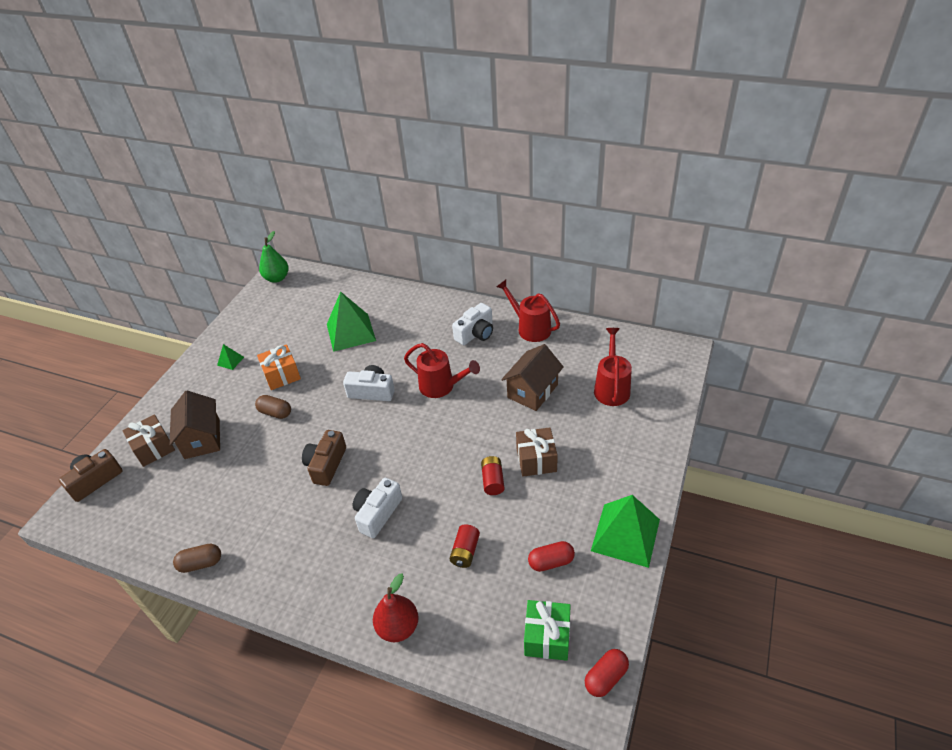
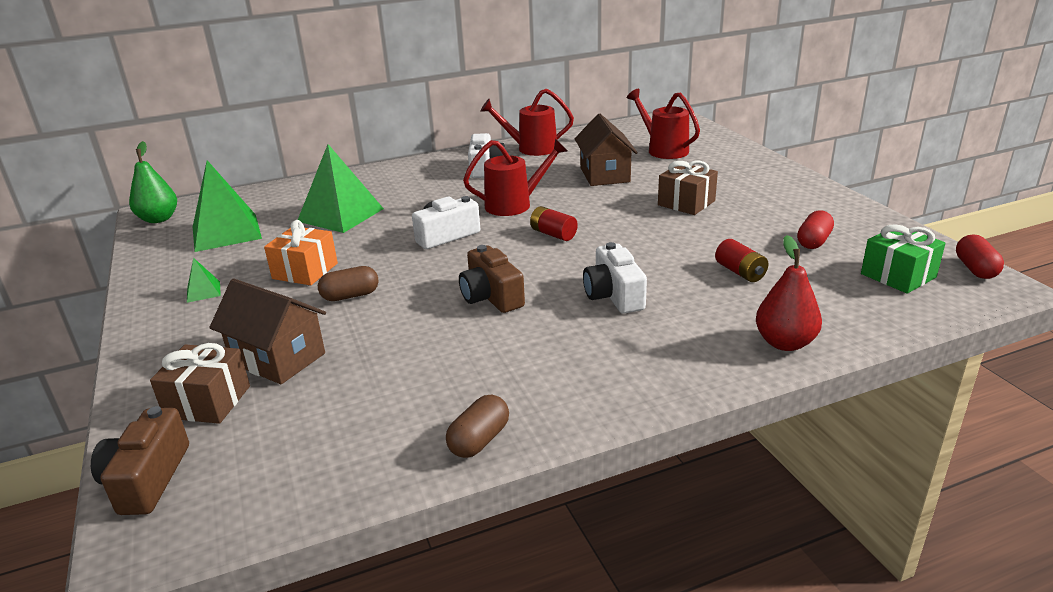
camera: 45 degrees left, 15 degrees down
(493, 481) = (676, 228): red battery -> red battery (553, 234)
(625, 534) = (829, 204): green pyramid -> green pyramid (226, 232)

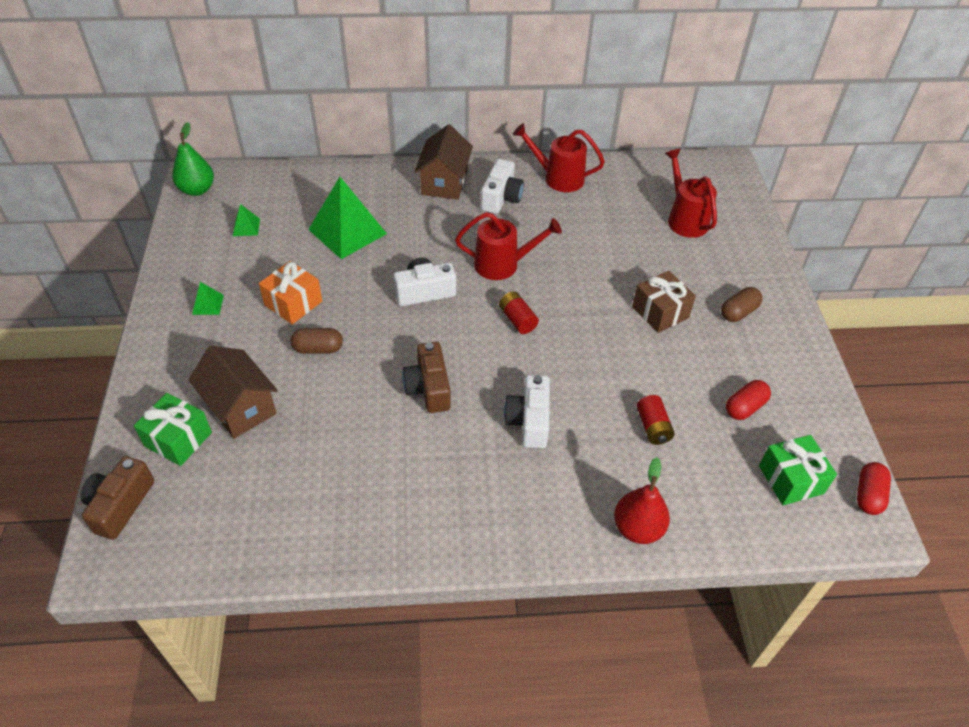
camera: 15 degrees right, 20 degrees up
(208, 402) = (178, 439): brown gift -> green gift
(226, 232) = (246, 227): green pyramid -> green pyramid, size x0.44
(479, 440) = (352, 549): brown capsule -> brown capsule (738, 312)
(604, 175) = (607, 243): brown house -> brown house (444, 182)

